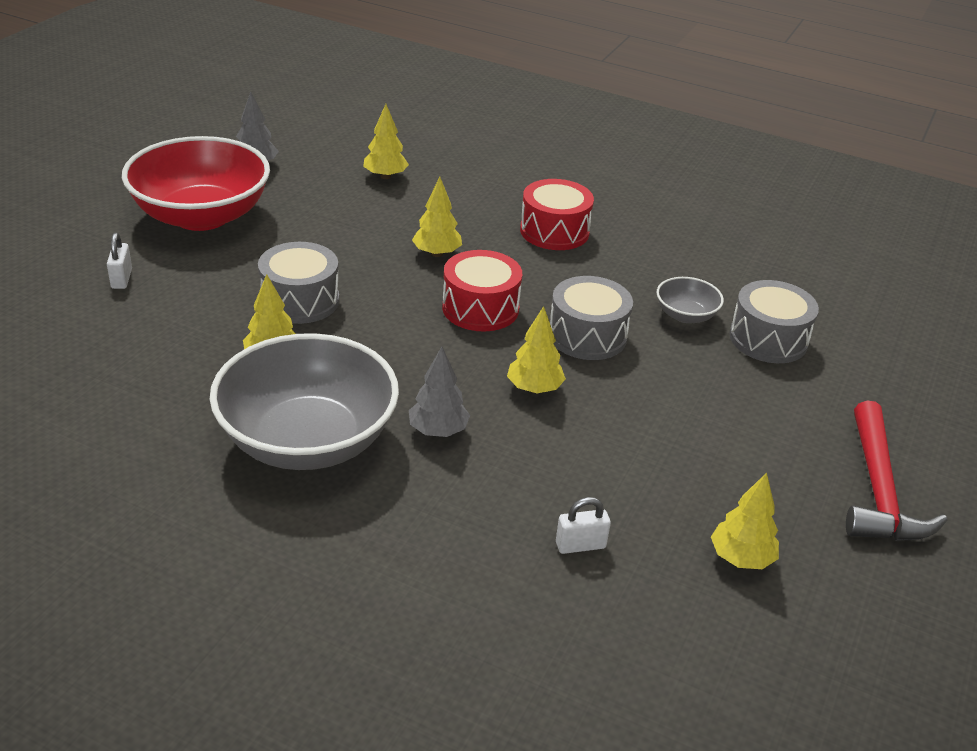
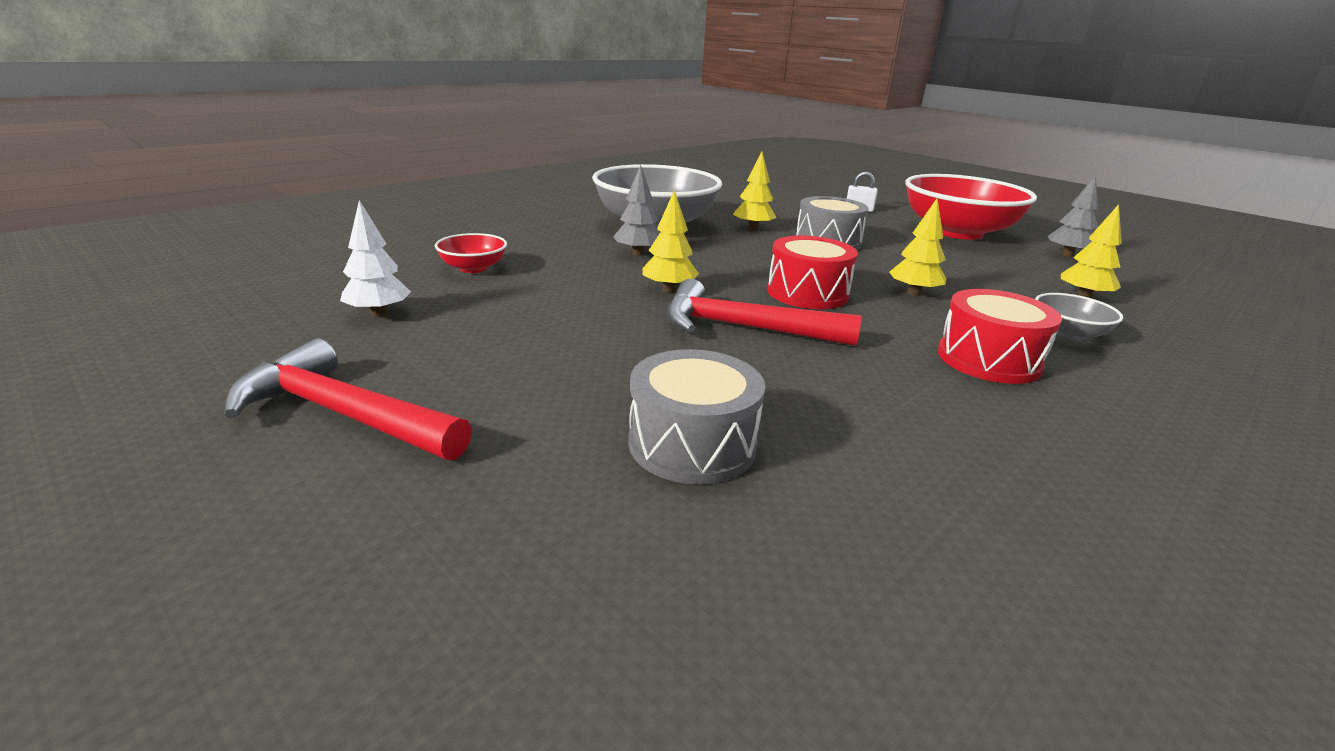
camera: 110 degrees right, 10 degrees down
(580, 545) = (473, 268): white padlock -> red bowl
(587, 335) = (745, 328): grey drum -> red hammer
(685, 315) = (772, 395): grey bowl -> grey bowl (1068, 333)
(741, 558) = (378, 313): yellow tree -> white tree

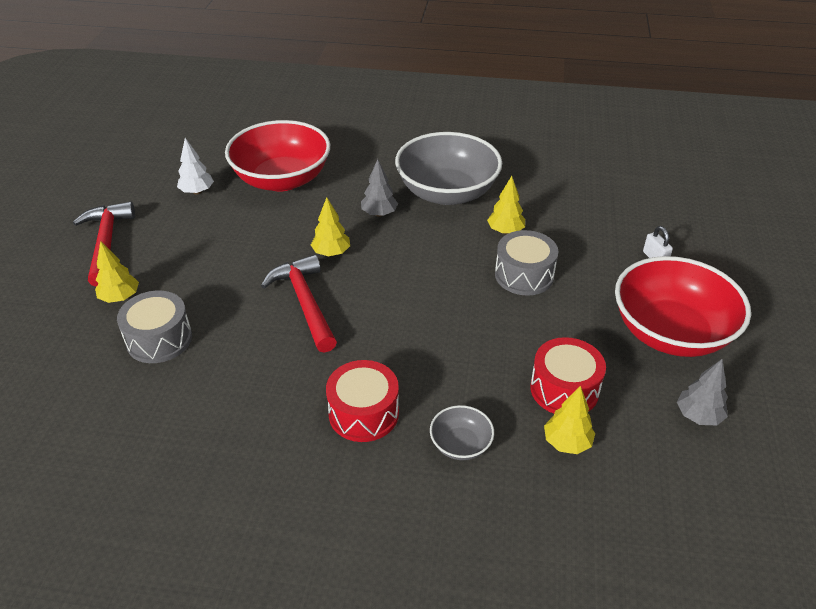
camera: 55 degrees right, 15 degrees up
(473, 268) = (282, 179): red bowl -> red bowl, size x2.29
(807, 293) = (393, 305): red drum -> red drum (564, 389)
(913, 293) = (455, 350): yellow tree -> yellow tree (120, 297)

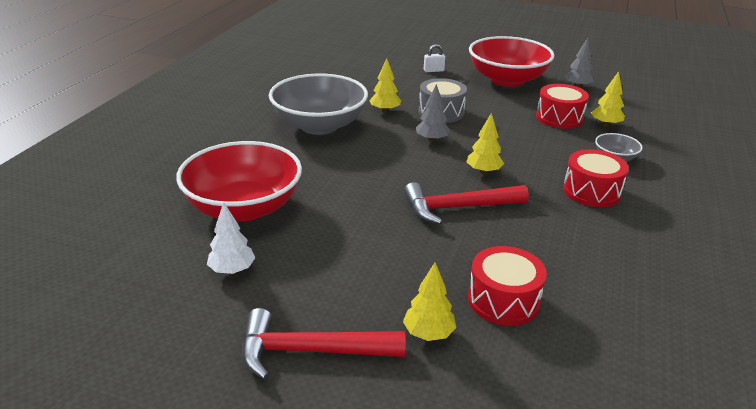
camera: 80 degrees left, 10 degrees down
(159, 339) = (503, 300): grey drum -> red drum
(331, 253) = (387, 188): yellow tree -> yellow tree (483, 171)
(379, 214) = (336, 159): grey tree -> grey tree (432, 140)

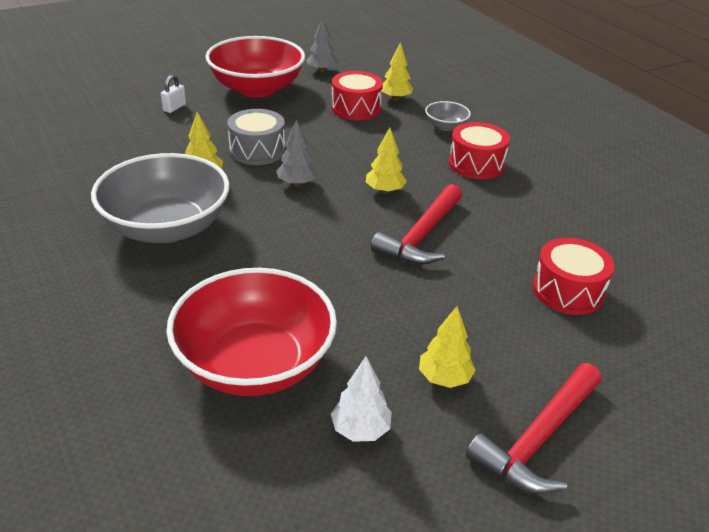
camera: 50 degrees left, 5 degrees up
(428, 333) = (573, 354): yellow tree -> yellow tree (444, 378)

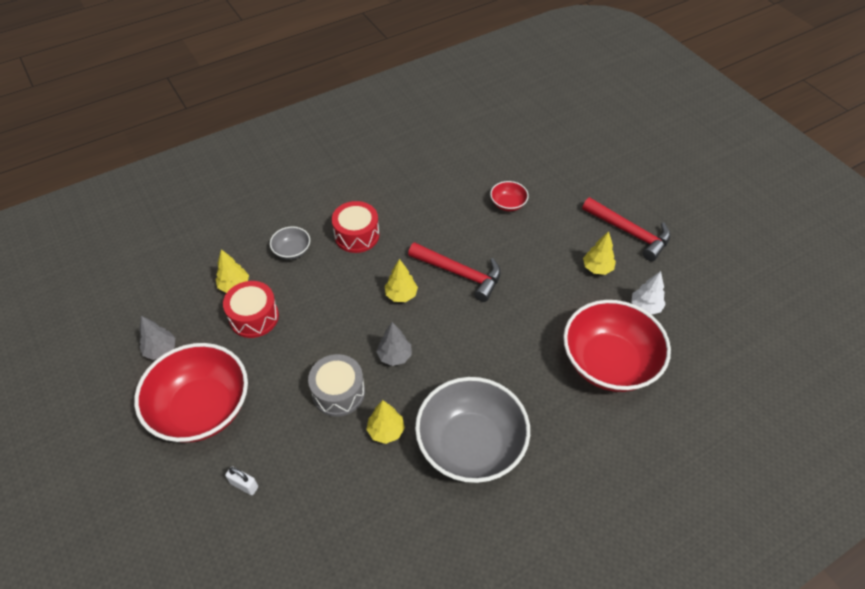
camera: 90 degrees left, 15 degrees up
(567, 291) = (508, 204): red drum -> red bowl

